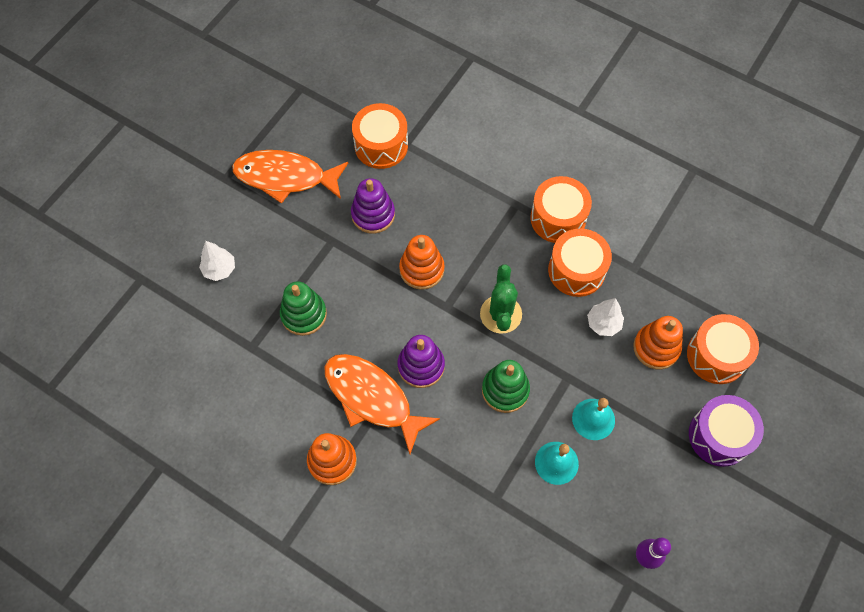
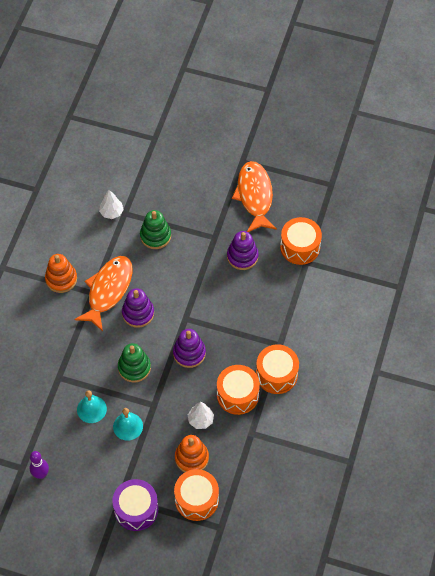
camera: 75 degrees right, 5 degrees down
(220, 269) = (174, 179): white tree -> white tree (111, 212)
(421, 269) = (209, 296): orange stacking toy -> none
(500, 314) = (189, 353): green cactus -> purple stacking toy

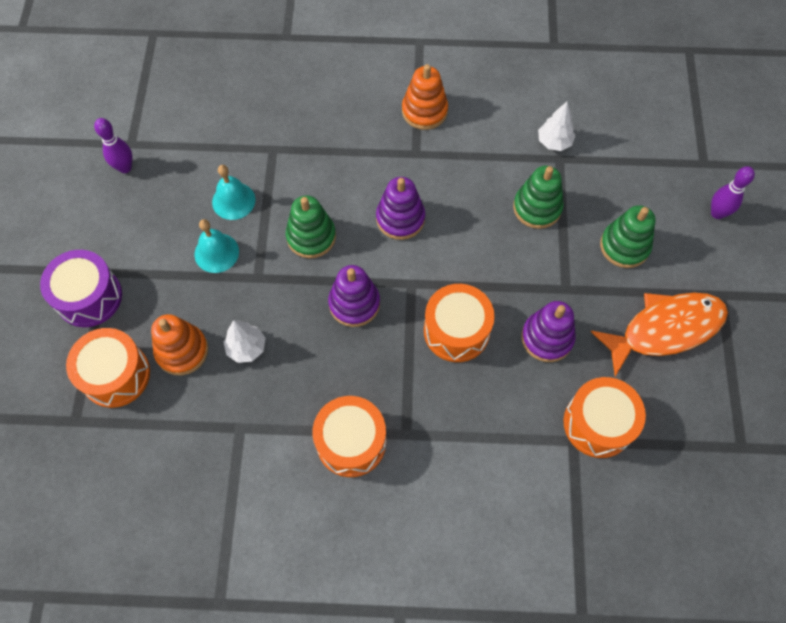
camera: 75 degrees right, 5 degrees up
(108, 290) = (425, 171): orange fish -> none
(190, 144) = (717, 213): none -> purple bowling pin
(196, 198) = (624, 246): none -> green stacking toy
(237, 395) = (301, 391): orange drum -> orange drum (456, 331)

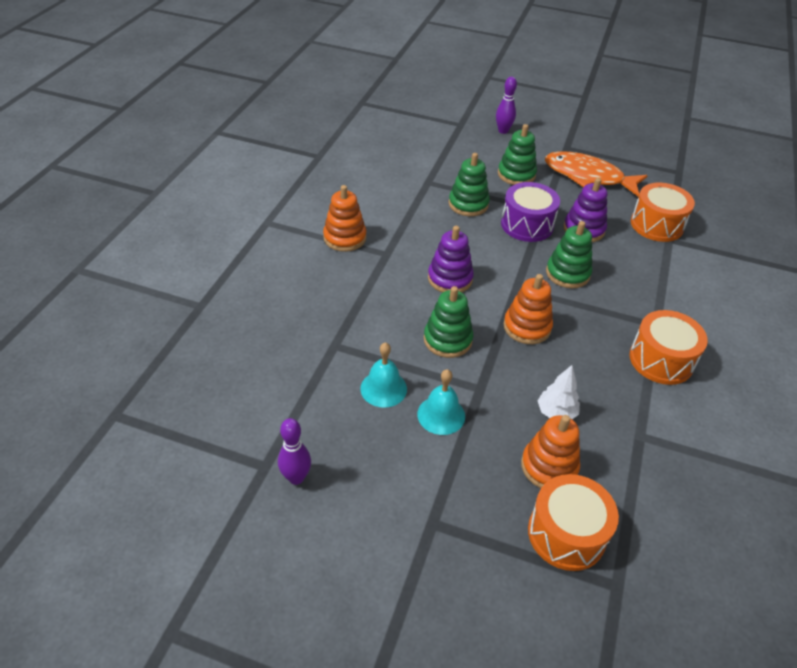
camera: 75 degrees left, 20 degrees down
(89, 297) = (461, 545): purple drum -> purple drum (527, 225)
(354, 303) = (527, 327): purple stacking toy -> orange stacking toy
(456, 331) = (567, 273): orange drum -> green stacking toy
(554, 142) = (411, 180): white tree -> none
(665, 329) = (588, 176): orange fish -> orange fish turned 60 degrees counterclockwise

